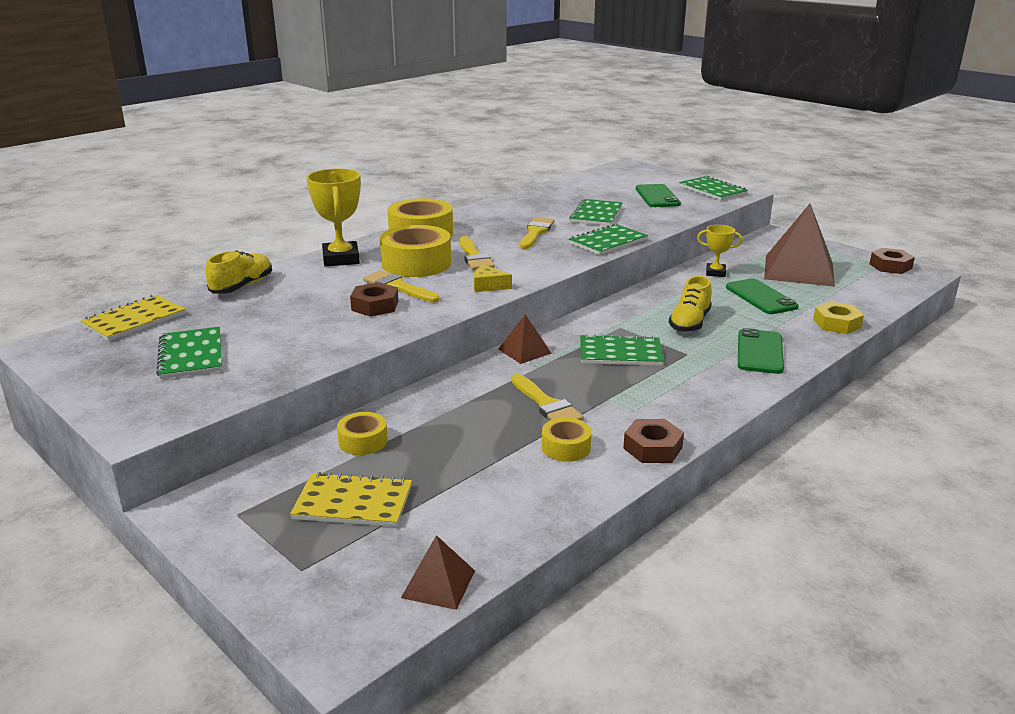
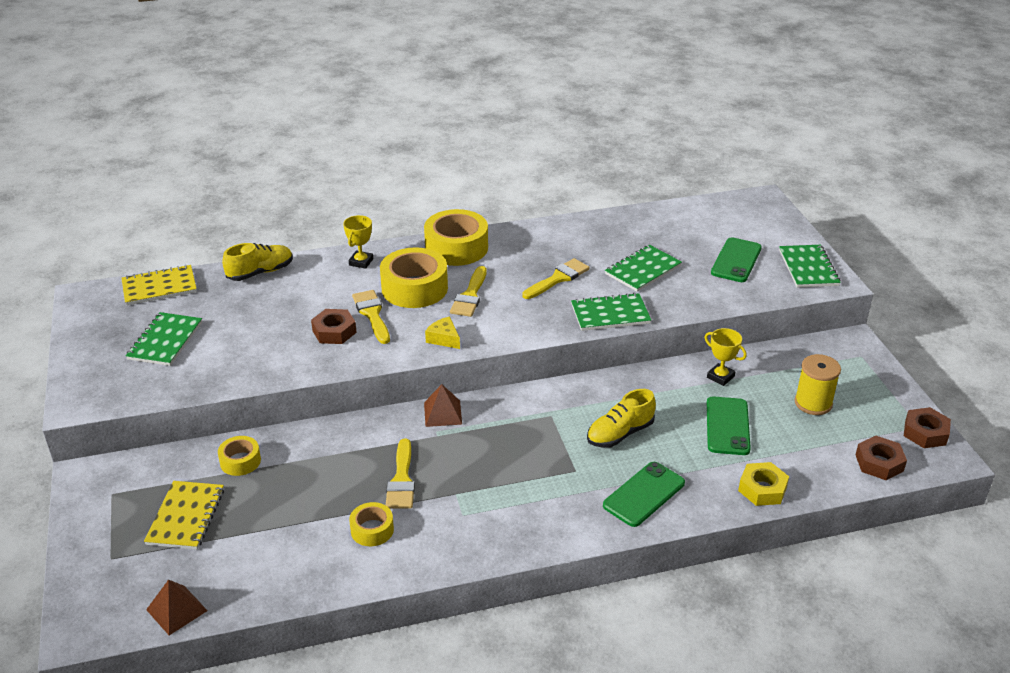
camera: 30 degrees right, 10 degrees up
(341, 259) = (361, 262): yellow trophy -> yellow trophy, size x0.58
(353, 503) = (185, 516): yellow notebook -> yellow notebook turned 60 degrees clockwise
(620, 353) = (518, 447): green notebook -> none
(652, 448) = (435, 560): brown nut -> brown nut (879, 463)
(798, 270) = (813, 403): brown pyramid -> yellow spool

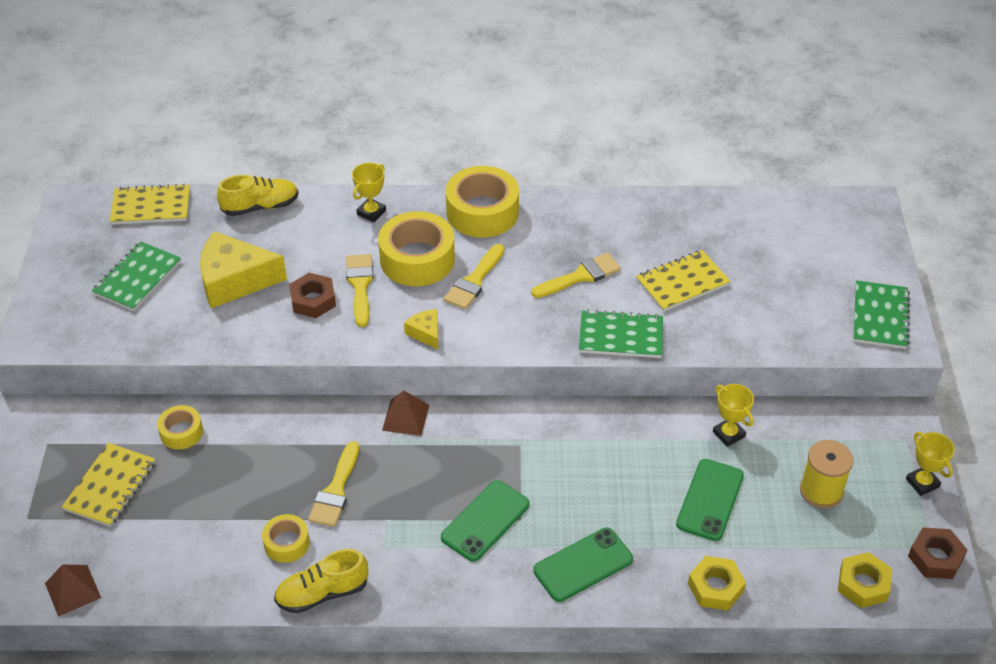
camera: 15 degrees right, 10 degrees up
(257, 328) = (235, 280): none -> yellow cheese
(620, 434) = (586, 484): yellow shoe -> yellow shoe (322, 593)
(643, 270) = (682, 283): green notebook -> yellow notebook
(736, 260) = (797, 289): green phone -> green phone (485, 521)
(879, 463) = (863, 584): brown nut -> yellow nut
(888, 383) = (922, 483): none -> yellow trophy

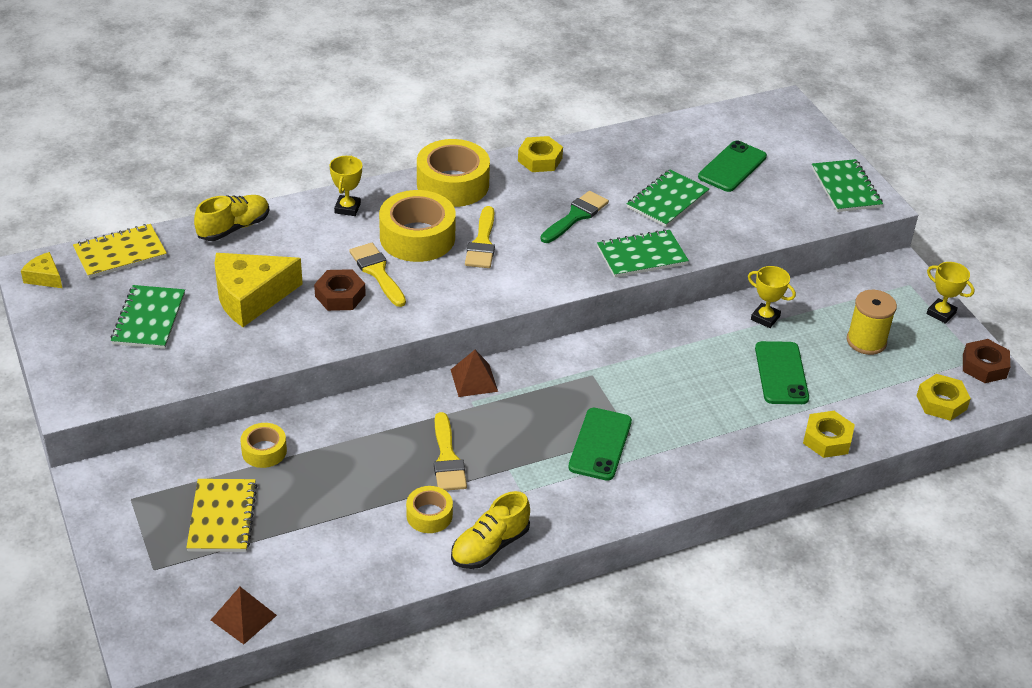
camera: 25 degrees left, 5 degrees down
(425, 333) = (465, 296): yellow cheese -> yellow cheese (44, 277)
(580, 276) = (575, 216): yellow brush -> green brush
(581, 206) = (540, 159): none -> yellow nut
(583, 565) = (707, 455): green phone -> green phone (732, 167)
(682, 283) = (667, 200): yellow notebook -> green notebook

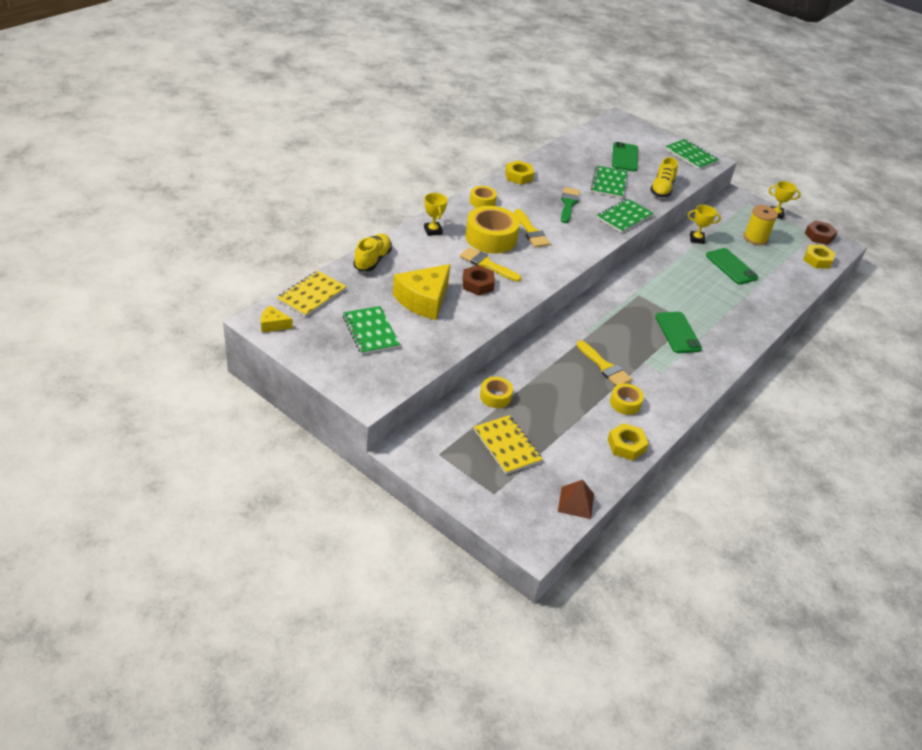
camera: 30 degrees left, 0 degrees up
(452, 184) = (482, 202): yellow tape -> yellow tape, size x0.53
(474, 380) = (578, 317): brown pyramid -> none
(490, 546) = (673, 410): yellow shoe -> yellow shoe (662, 189)
(827, 439) = (784, 295): yellow nut -> yellow nut (626, 445)

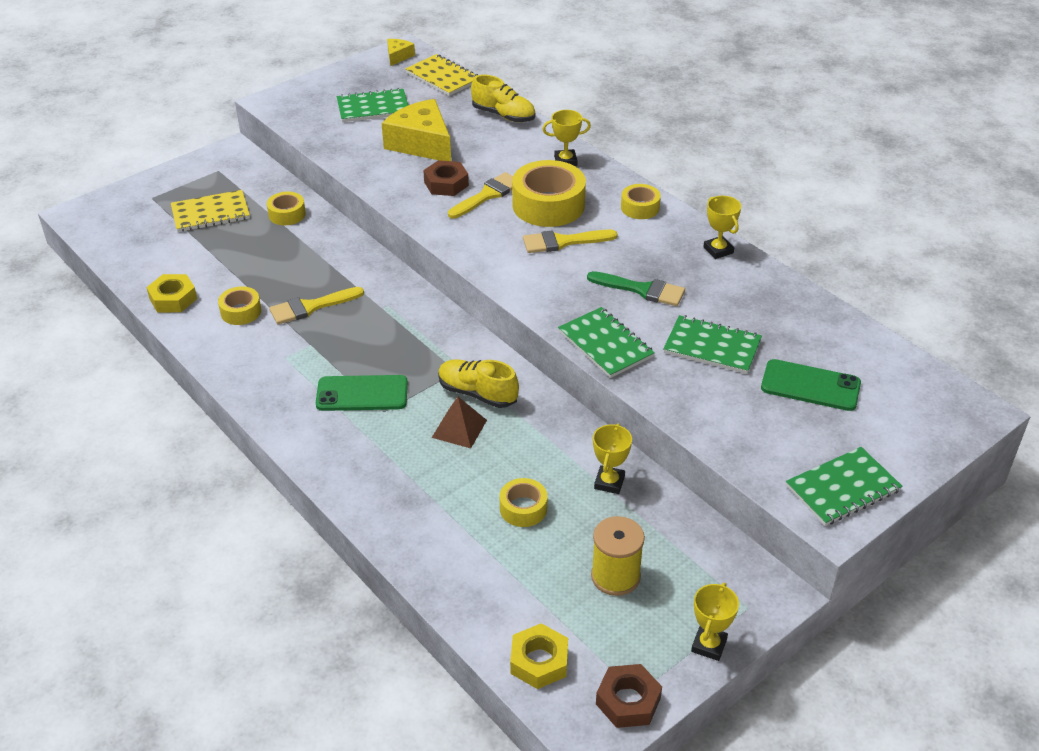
camera: 105 degrees right, 0 degrees up
(518, 176) = (718, 250): yellow nut -> yellow trophy
(576, 502) = (112, 247): brown pyramid -> brown pyramid (459, 428)
(662, 189) = (701, 412): yellow shoe -> yellow shoe (477, 393)
(731, 267) = (523, 508): green phone -> yellow tape

